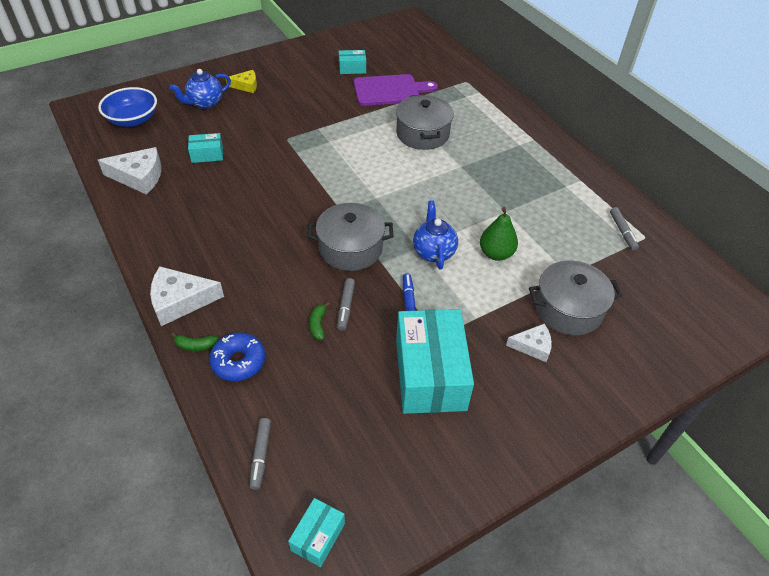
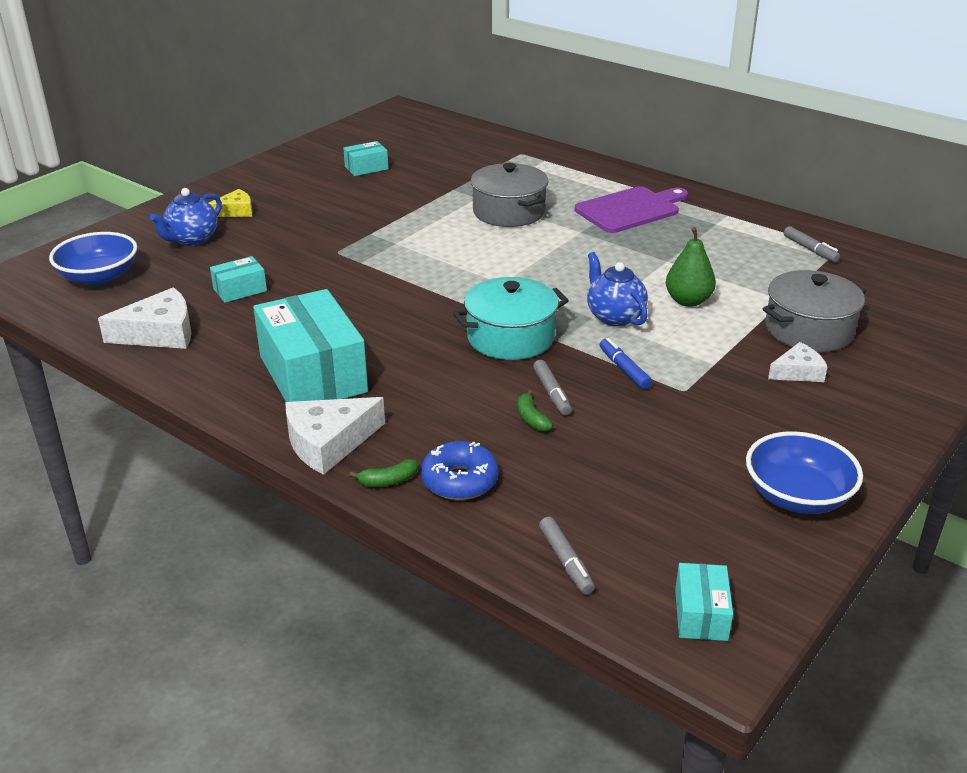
camera: 20 degrees left, 15 degrees down
(350, 248) = (510, 337): grey pot -> turquoise pot
(389, 90) = (433, 179): purple cutting board -> purple cutting board (630, 209)
(430, 374) = (705, 427): turquoise box -> turquoise box (312, 374)
(454, 460) = (797, 496): none -> blue bowl

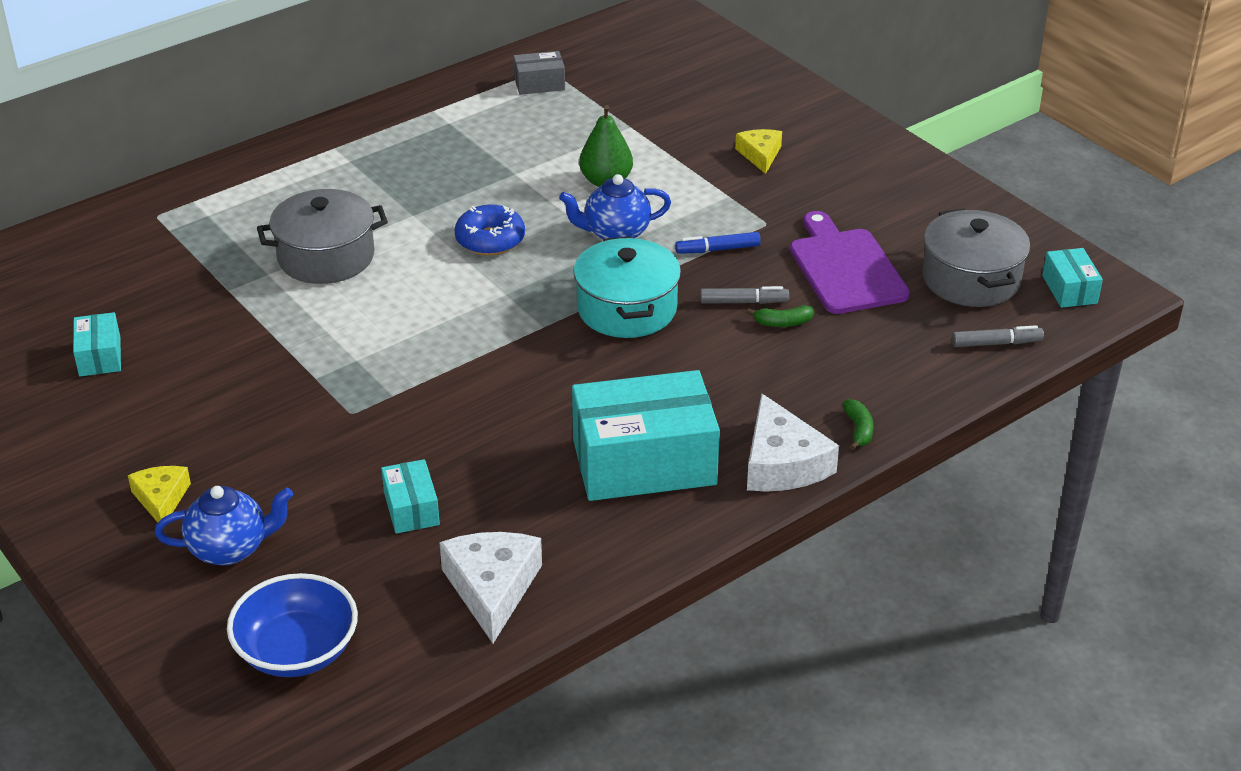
camera: 75 degrees left, 5 degrees up
(192, 239) = (230, 549): blue teapot -> blue teapot turned 60 degrees counterclockwise
(459, 481) = (870, 384): blue donut -> blue donut (490, 240)
(630, 209) = (378, 169): purple cutting board -> purple cutting board (845, 268)
(701, 614) = (1069, 289): turquoise box -> turquoise box turned 60 degrees clockwise
(797, 496) = (939, 206): blue bowl -> none
(798, 372) = (760, 155): white cheese -> yellow cheese
(809, 330) = (692, 129): grey pot -> grey pot (971, 279)
(810, 250) = (539, 84): grey marker -> grey box

